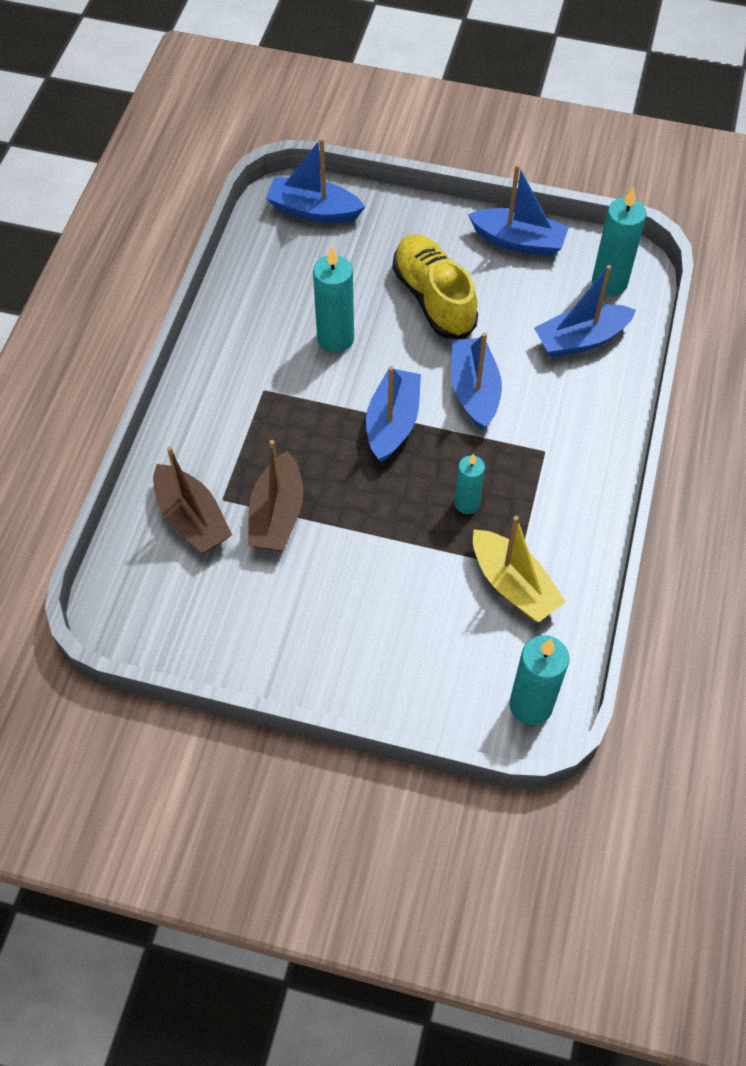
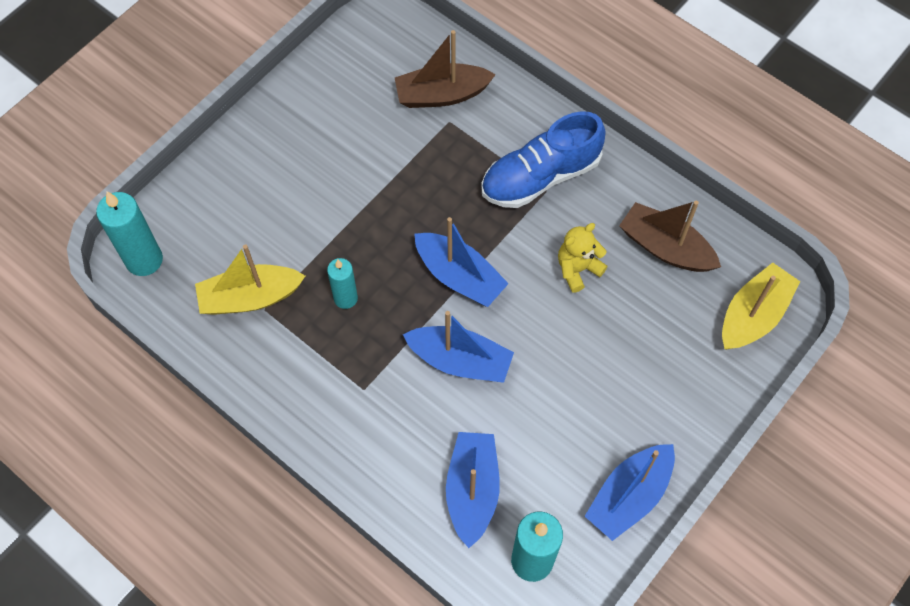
camera: 115 degrees right, 5 degrees up
(251, 399) = (540, 177): none -> blue shoe
(277, 514) = (413, 153): brown boat -> brown boat (665, 247)
(314, 210) = (753, 315): blue boat -> yellow boat
(335, 339) = (577, 269): turquoise candle -> yellow teddy bear
(433, 298) = (588, 376): yellow shoe -> none

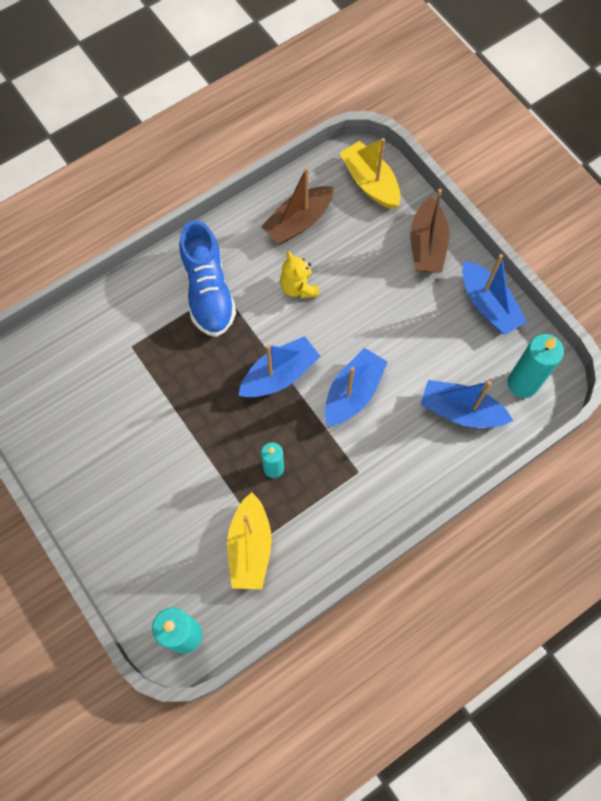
camera: 75 degrees left, 5 degrees up
(442, 94) = (102, 345): brown boat -> brown boat (427, 245)

